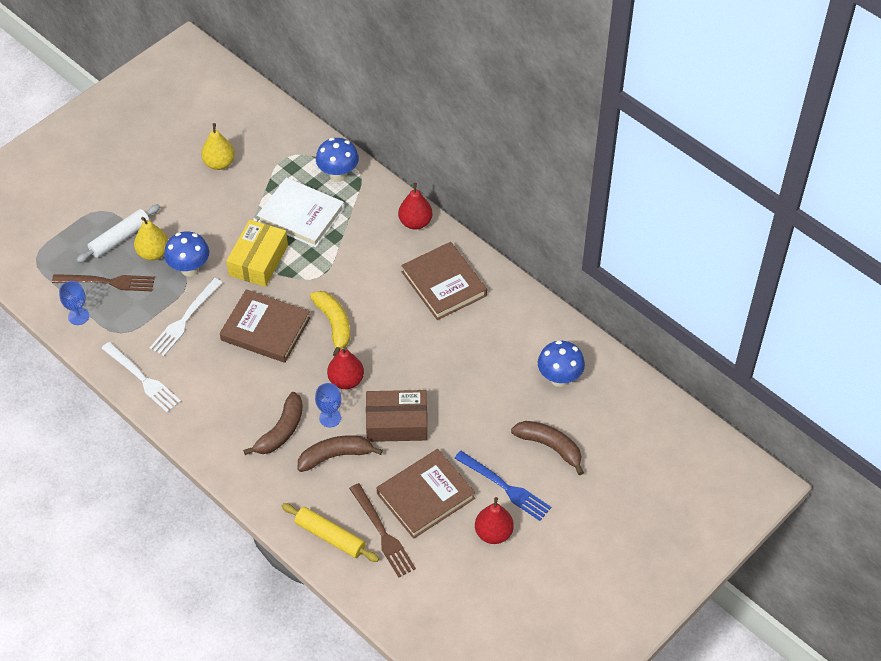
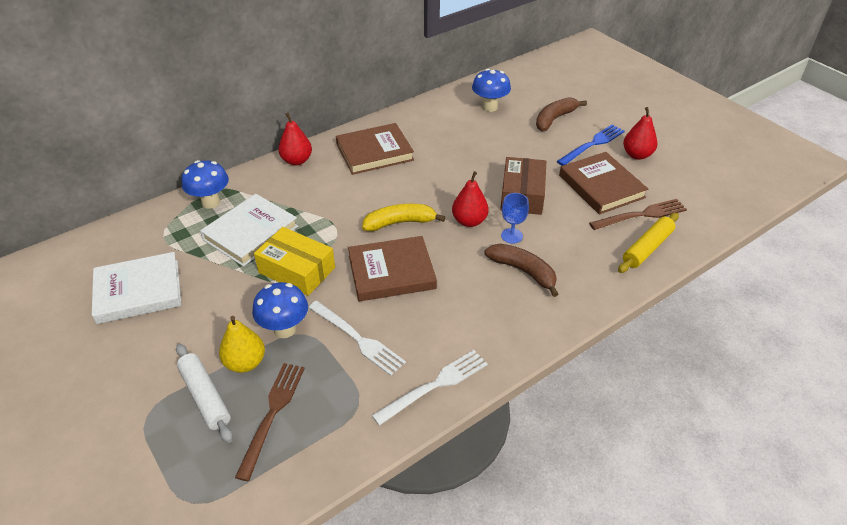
camera: 80 degrees left, 10 degrees down
(78, 316) = (318, 451): blue goblet -> none
(219, 163) = (138, 291): yellow pear -> white book
(265, 329) = (391, 272): brown book -> brown book turned 45 degrees clockwise
(335, 456) = (556, 236): brown banana -> none

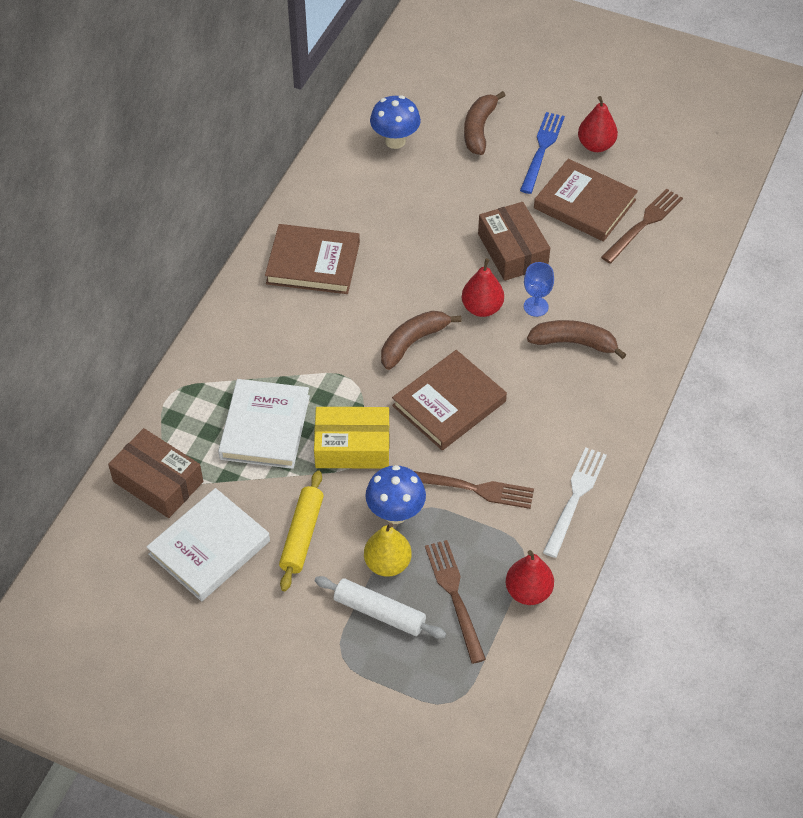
camera: 30 degrees left, 10 degrees up
(151, 236) = (158, 481): none -> brown box
(211, 202) = (185, 411): blue mushroom -> none
(297, 161) = (233, 313): red pear -> red pear (528, 591)
(358, 339) = (472, 488): white fork -> brown fork
(374, 152) = (313, 263): brown book -> brown book turned 60 degrees clockwise
(400, 223) = (413, 342): yellow banana -> brown banana
(647, 248) = (671, 262): yellow rolling pin -> yellow rolling pin (302, 535)

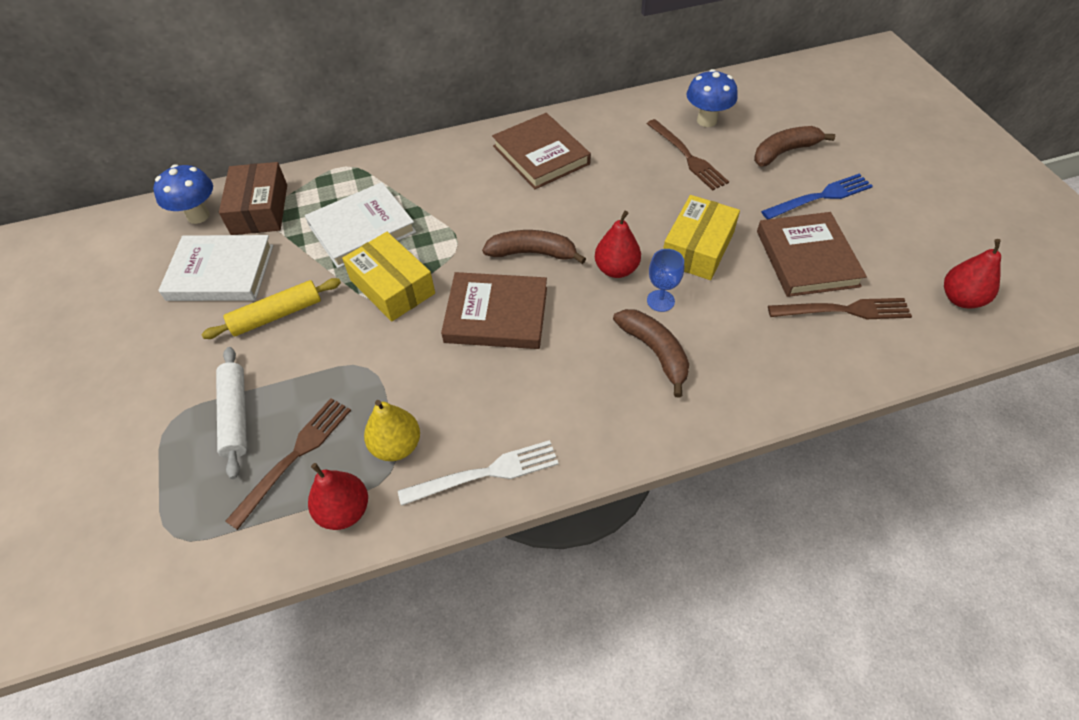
camera: 50 degrees right, 0 degrees up
(387, 563) = (292, 386): yellow pear -> yellow pear (396, 446)
(395, 513) = (349, 357): blue mushroom -> blue mushroom (198, 216)
(472, 488) = (423, 390): brown fork -> brown fork (687, 156)
(512, 250) = (697, 248): brown box -> yellow box
(596, 145) = (875, 224): red pear -> red pear (961, 299)

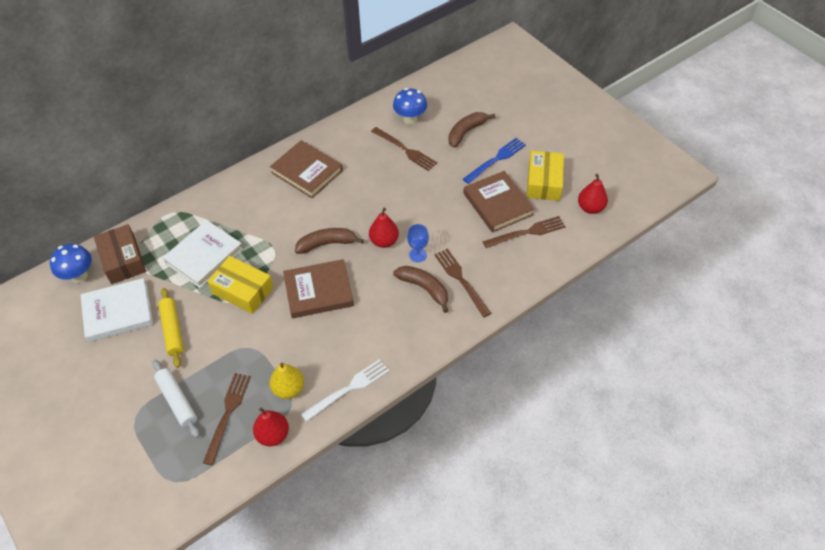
camera: 20 degrees left, 0 degrees up
(276, 315) = (172, 330): yellow rolling pin -> yellow rolling pin turned 60 degrees counterclockwise
(697, 248) = (430, 214): yellow box -> yellow box (544, 182)
(717, 354) = (461, 280): none -> brown fork

